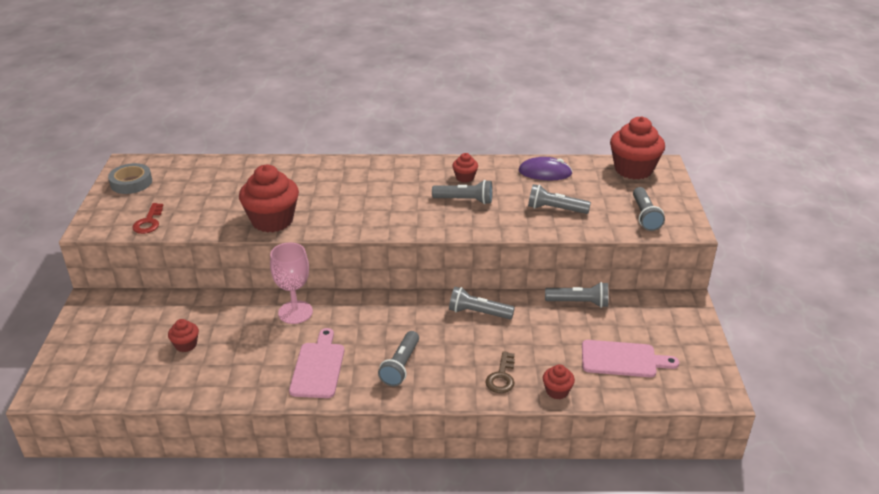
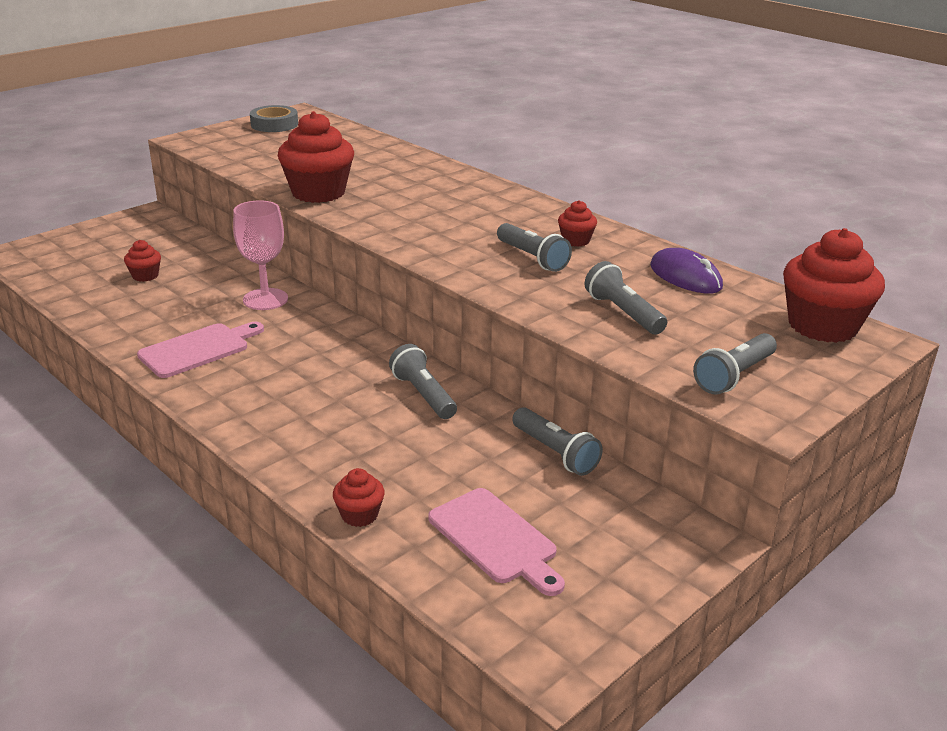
camera: 45 degrees right, 5 degrees down
(149, 222) = (228, 153): red key -> none
(400, 366) = (262, 392): grey flashlight -> none
(501, 377) = (331, 463): brown key -> none

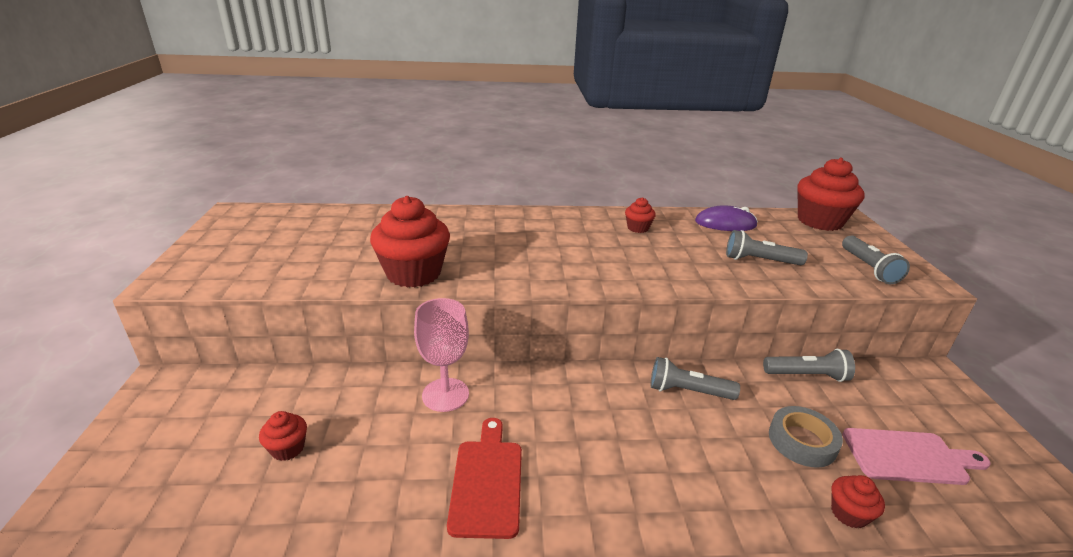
camera: 50 degrees left, 0 degrees up
(198, 349) = (487, 482): pink cutting board -> red cutting board
(274, 124) = (234, 231): grey tape -> grey tape (802, 441)
(532, 258) = (648, 251): grey flashlight -> none

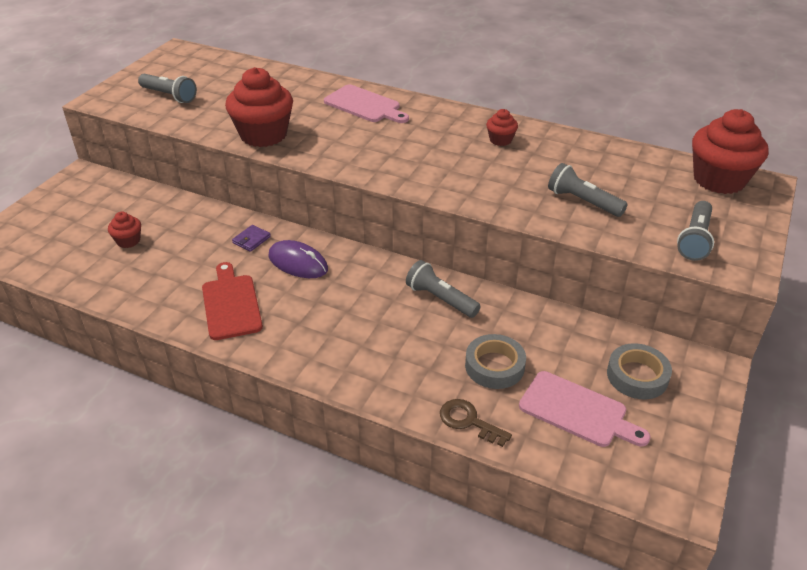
camera: 30 degrees right, 10 degrees up
(445, 395) = (251, 240): pink goblet -> purple wallet
(487, 482) = (231, 304): red cutting board -> red cutting board turned 45 degrees counterclockwise
(489, 225) = (364, 105): none -> pink cutting board
(725, 223) = (600, 157): purple mouse -> purple mouse (298, 263)
(807, 375) = (568, 324): grey flashlight -> grey flashlight (169, 96)
(848, 513) = (468, 421): red cupcake -> brown key
(905, 402) = (637, 376): none -> grey tape

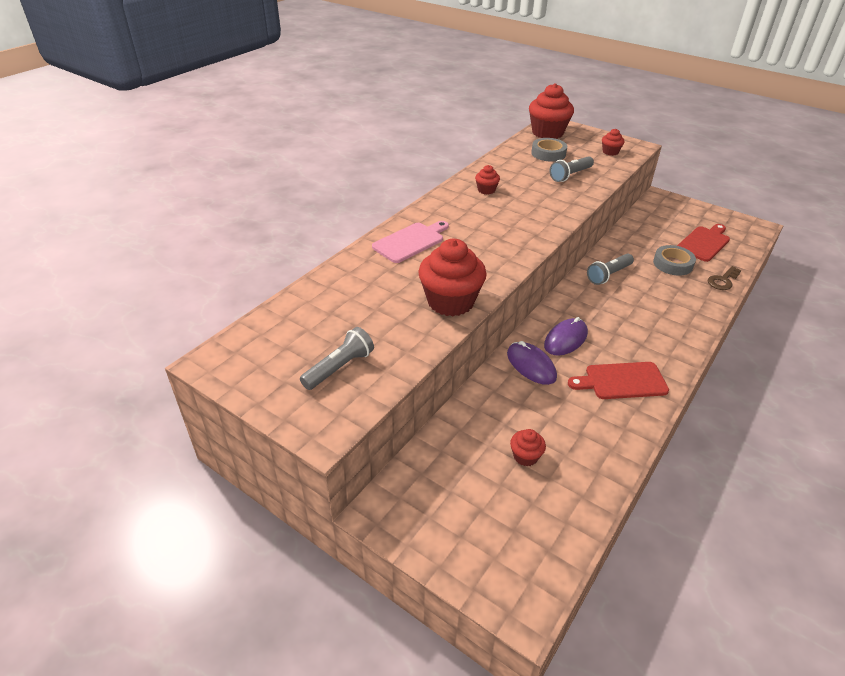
camera: 80 degrees left, 0 degrees up
(251, 240) = (531, 365): purple wallet -> purple mouse
(577, 411) = (704, 243): pink cutting board -> red cutting board
(637, 376) = (671, 219): grey tape -> grey tape (548, 153)
(694, 240) = (610, 152): grey flashlight -> red cupcake

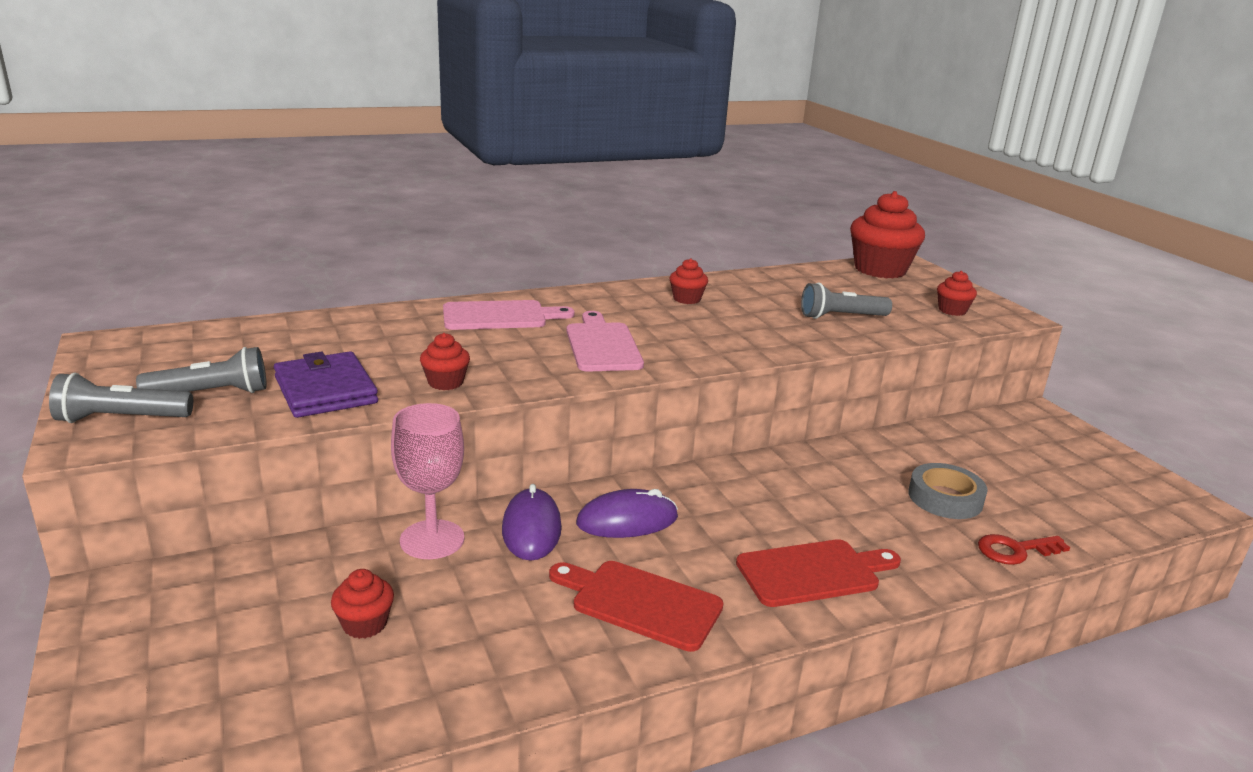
camera: 30 degrees right, 15 degrees down
(398, 336) = (325, 390): none -> purple wallet
(450, 301) = (445, 382): red cupcake -> red cupcake, size x0.48
(490, 241) = (602, 345): none -> pink cutting board
(495, 395) = (432, 539): none -> pink goblet
(548, 153) = (844, 288): grey tape -> none
(608, 275) = (808, 474): grey flashlight -> grey flashlight (121, 418)
(704, 243) = (1046, 492): red cutting board -> red cutting board (813, 572)
(723, 281) = (1015, 550): brown key -> red key

